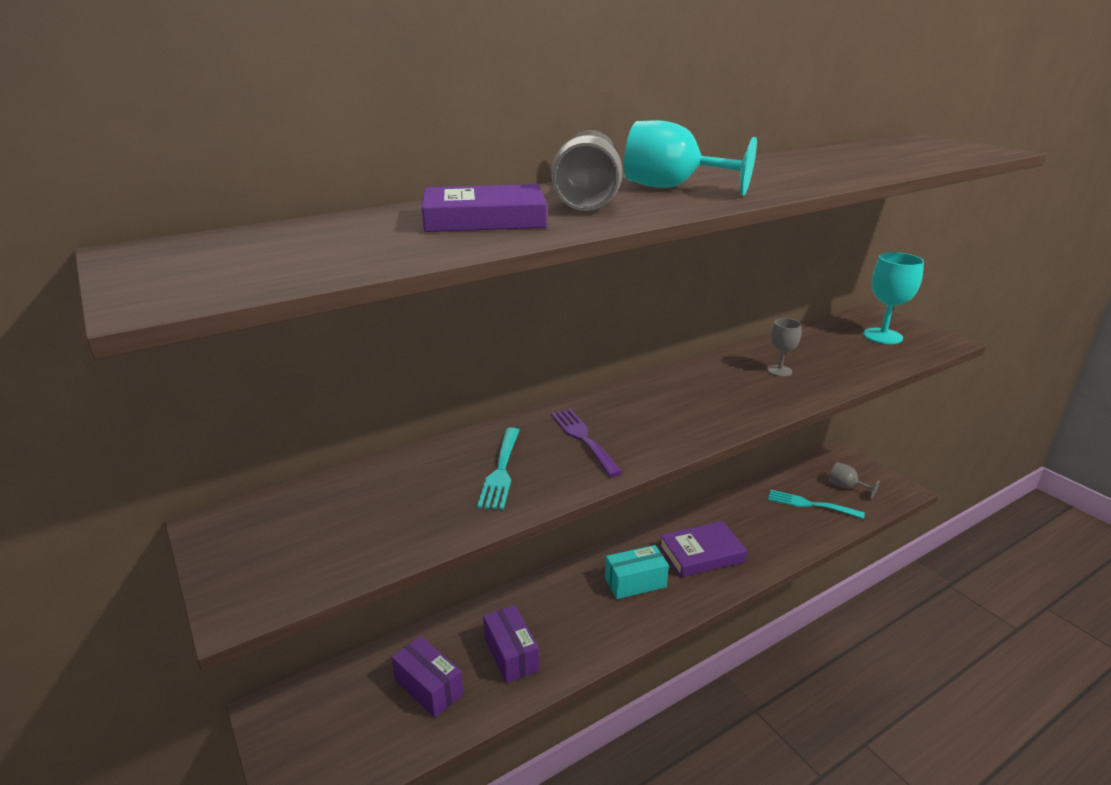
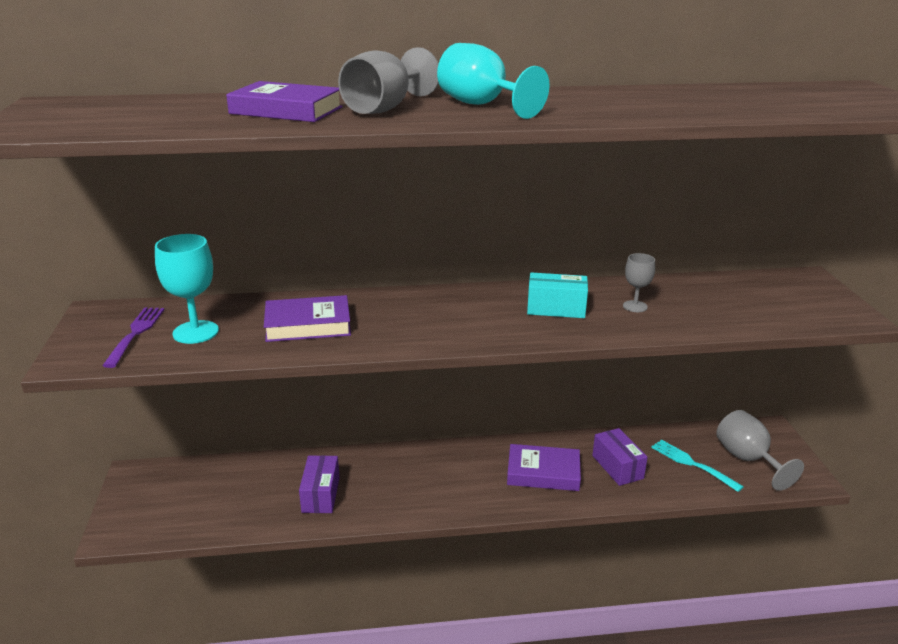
camera: 25 degrees right, 0 degrees up
(428, 687) = (245, 496): purple box -> purple box (617, 467)
(501, 470) = (308, 325): turquoise fork -> purple book
(584, 439) = (394, 319): purple fork -> purple fork (135, 334)
(635, 582) = (463, 476): turquoise box -> turquoise box (556, 309)
(846, 487) = (748, 459): grey goblet -> grey goblet, size x1.71
(882, 336) = (789, 299): turquoise goblet -> turquoise goblet (195, 332)

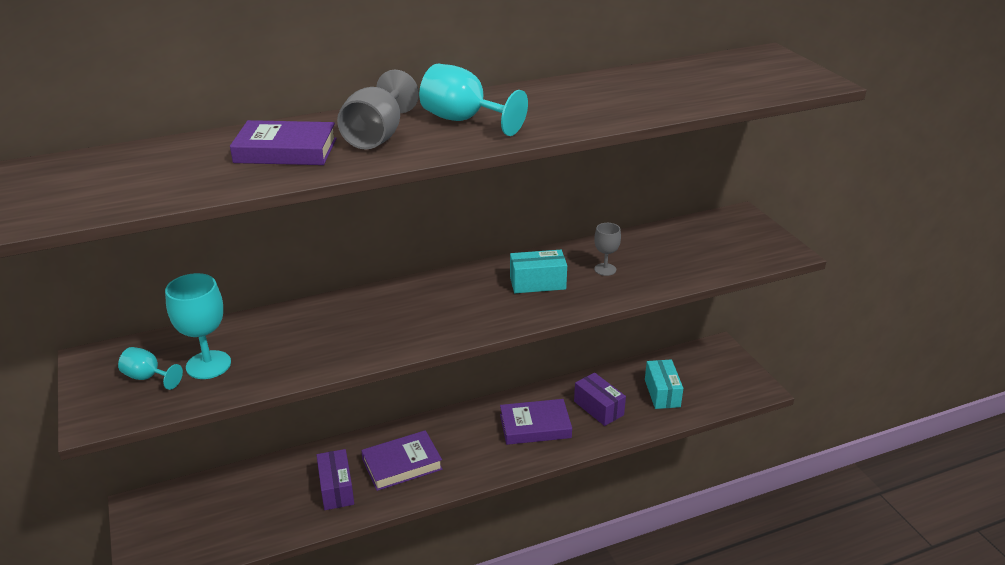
camera: 15 degrees left, 5 degrees up
(135, 334) = (148, 377): purple fork -> turquoise goblet
(308, 325) = (316, 338): purple book -> purple book (402, 464)
(693, 464) = (662, 393): turquoise fork -> turquoise box
(748, 459) = (706, 380): grey goblet -> none

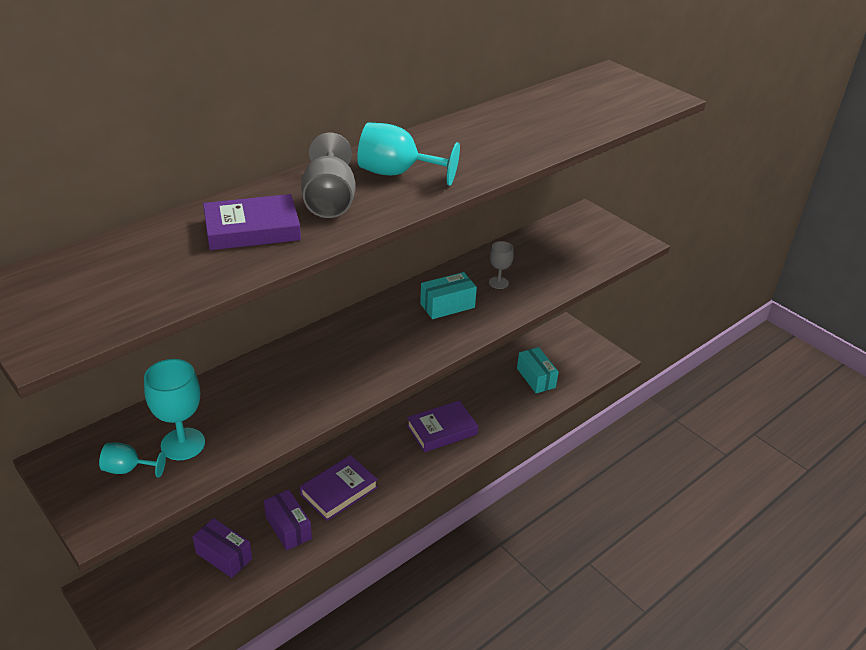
camera: 20 degrees left, 5 degrees up
(598, 408) = (489, 402): purple box -> purple box (224, 556)

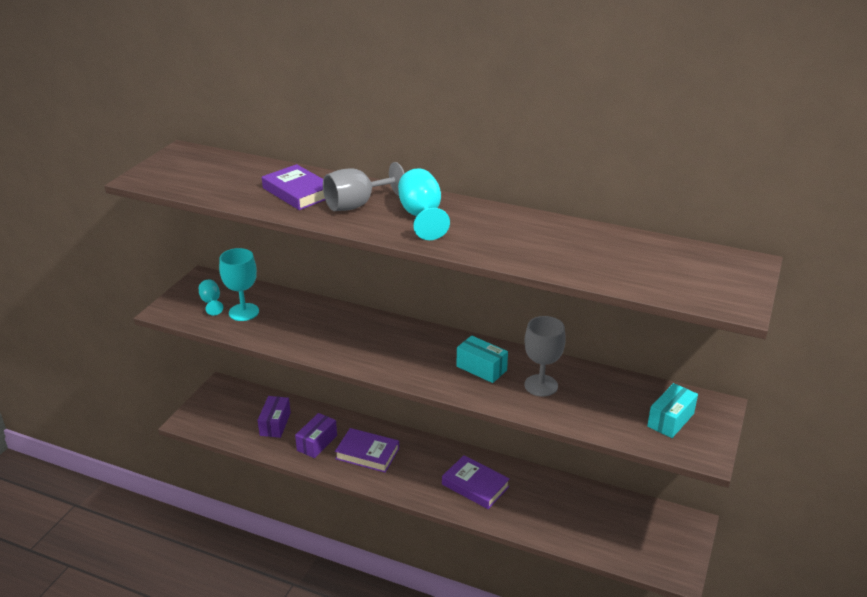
camera: 65 degrees right, 5 degrees down
(498, 283) = (541, 385): grey goblet -> grey goblet, size x1.71
(536, 378) = (595, 524): turquoise box -> turquoise box (670, 420)

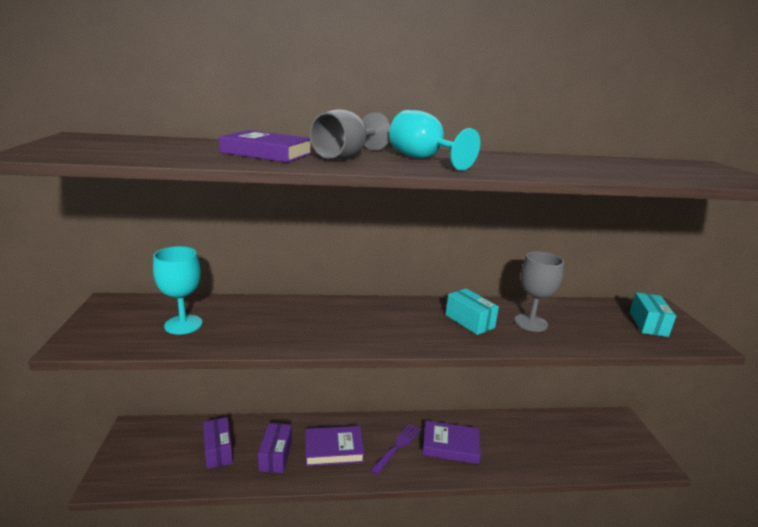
camera: 30 degrees left, 10 degrees down
(211, 302) = (135, 323): turquoise goblet -> none
(424, 470) = (397, 447): none -> purple fork
(481, 368) = (469, 321): turquoise box -> turquoise box turned 45 degrees clockwise

